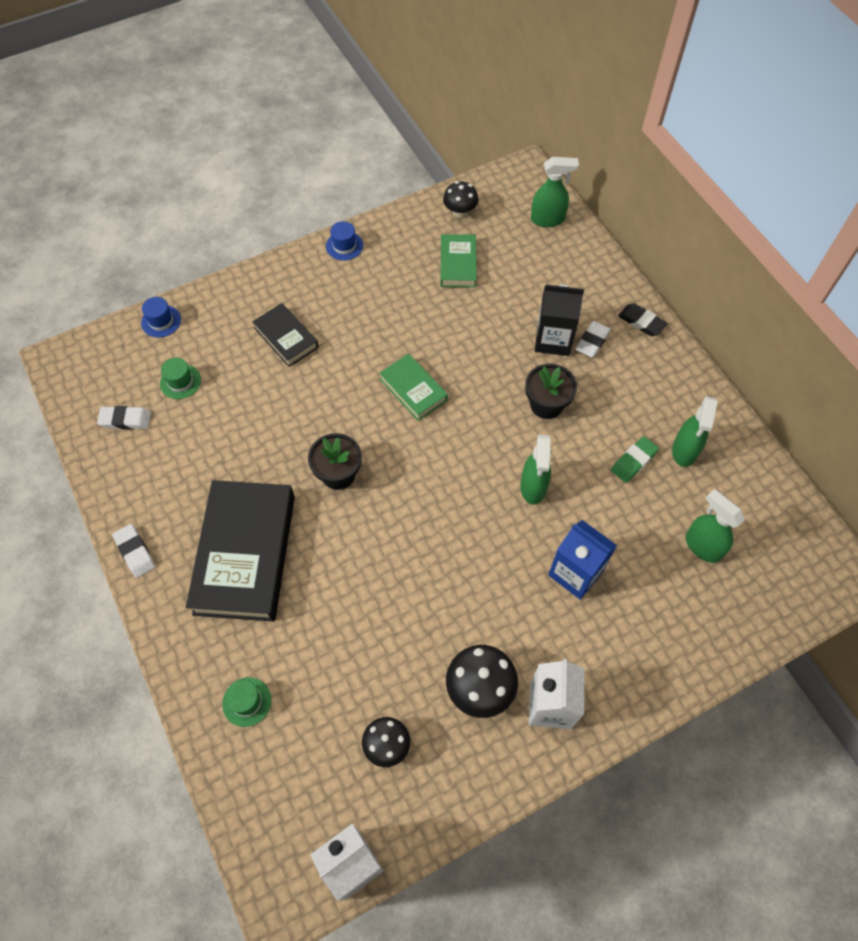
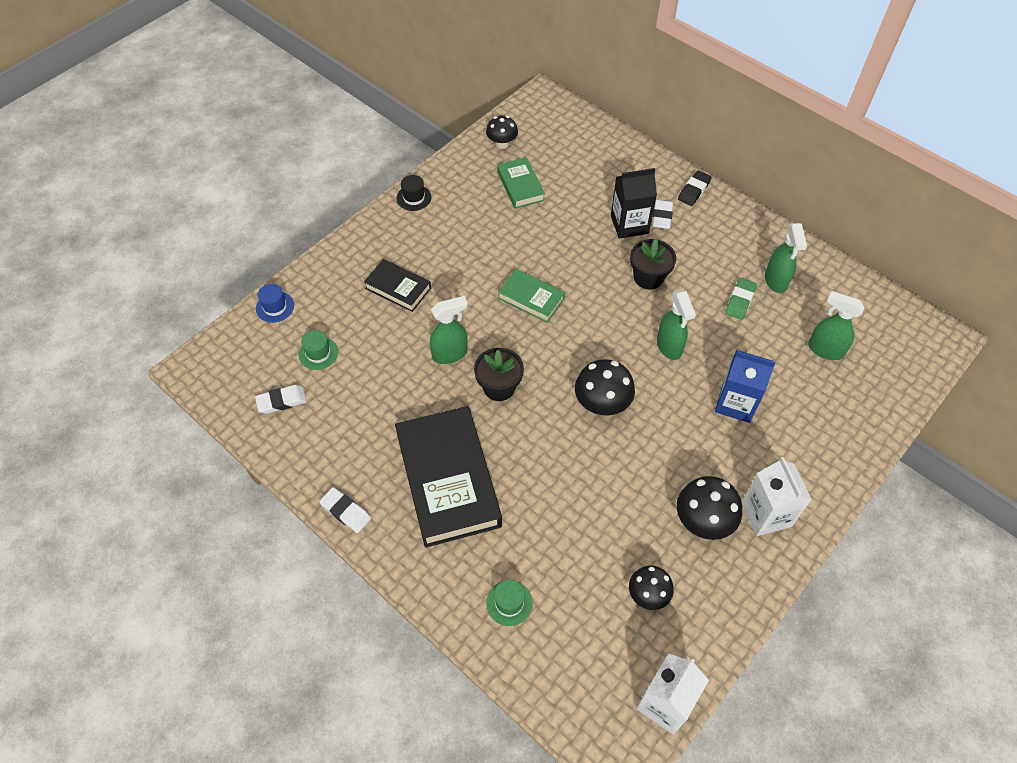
camera: 20 degrees left, 5 degrees down
(344, 246) = (414, 198): blue hat -> black hat
(433, 527) = (602, 404): none -> black mushroom
(548, 219) = (579, 130): green spray bottle -> green spray bottle (450, 354)
(641, 322) = (694, 190): black eraser -> black eraser turned 75 degrees counterclockwise

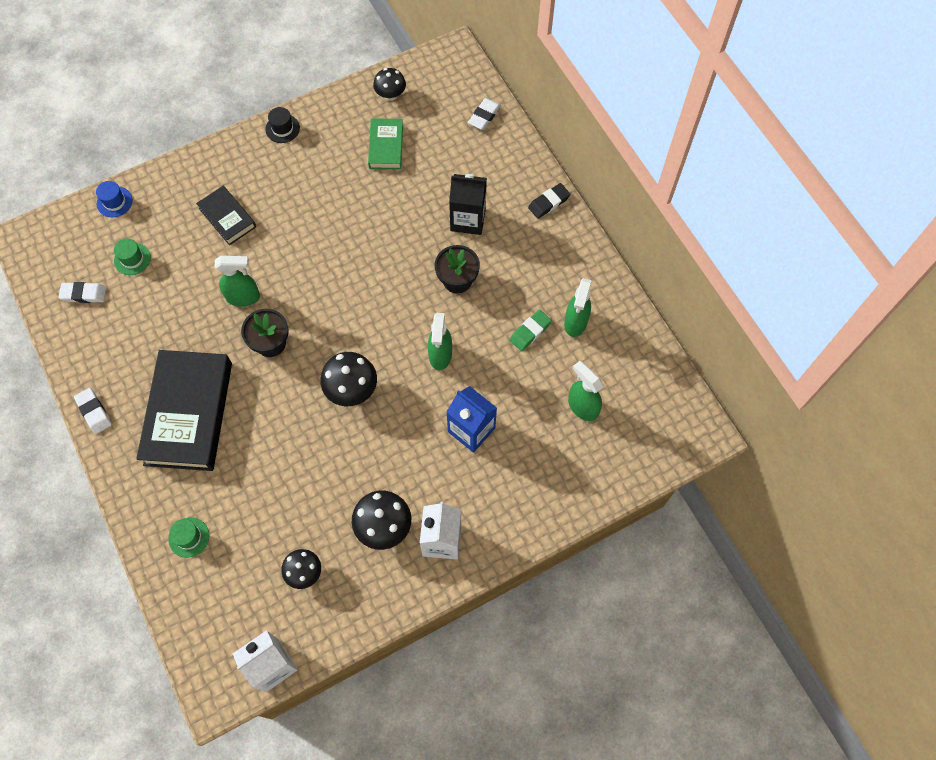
camera: 20 degrees right, 10 degrees up
(531, 298) = (339, 266): green book -> none
(662, 217) = (503, 221): white eraser -> white eraser (484, 116)

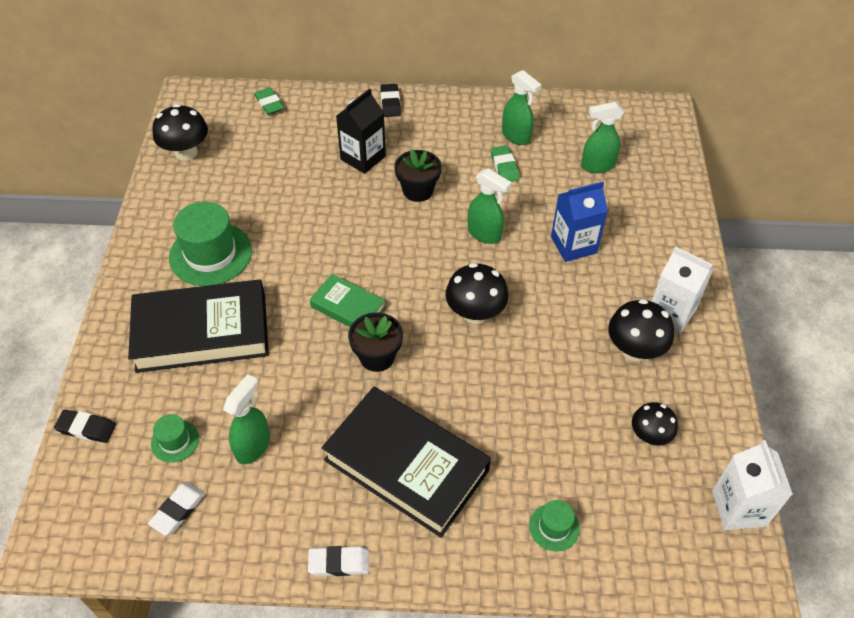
camera: 60 degrees left, 15 degrees down
(114, 202) = (86, 428): blue hat -> black eraser
(227, 218) = (202, 332): black book -> black book, size x1.95
(243, 297) = (306, 357): green spray bottle -> green spray bottle (253, 446)
(282, 128) = (142, 244): black hat -> none
(300, 177) = (210, 254): none -> green hat
(386, 146) = (237, 178): green book -> green book (348, 307)
(390, 95) = (186, 152): black mushroom -> black mushroom, size x1.51
(484, 116) = (269, 104): white eraser -> green eraser

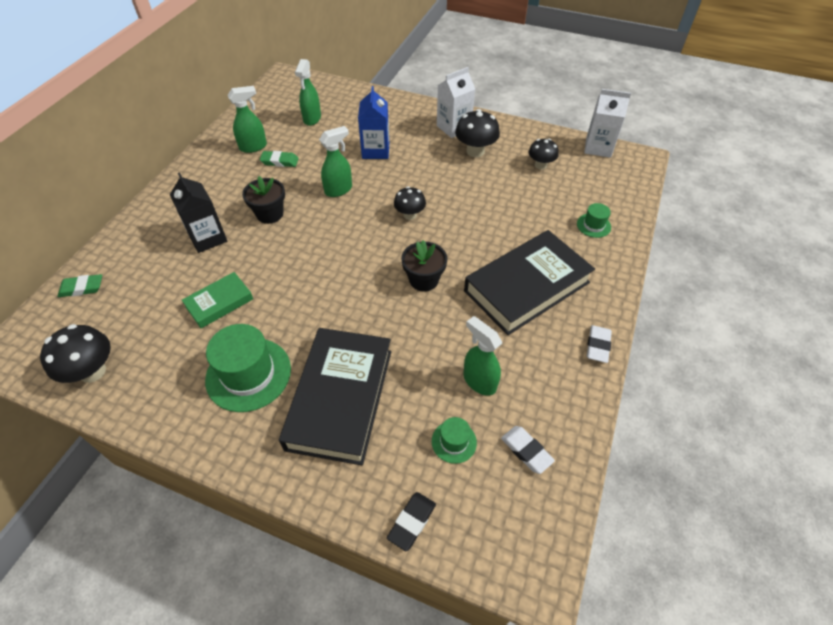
camera: 70 degrees left, 0 degrees up
(348, 307) = (366, 286): green book -> green book (219, 303)
(390, 103) = (156, 205): black eraser -> none
(475, 313) = (409, 215): black mushroom -> black mushroom, size x0.66

